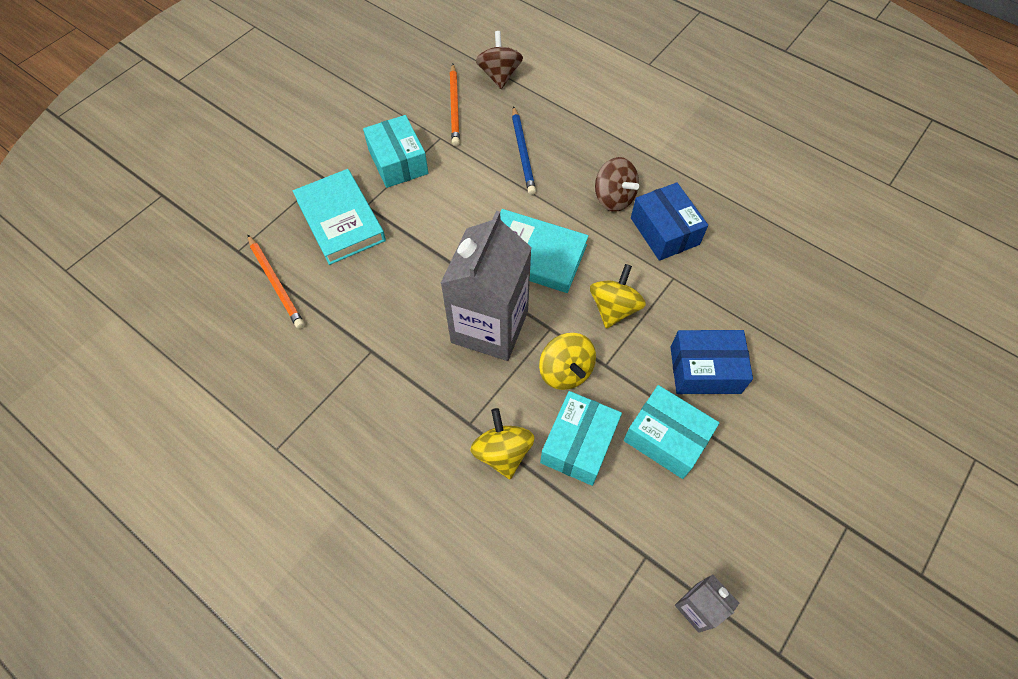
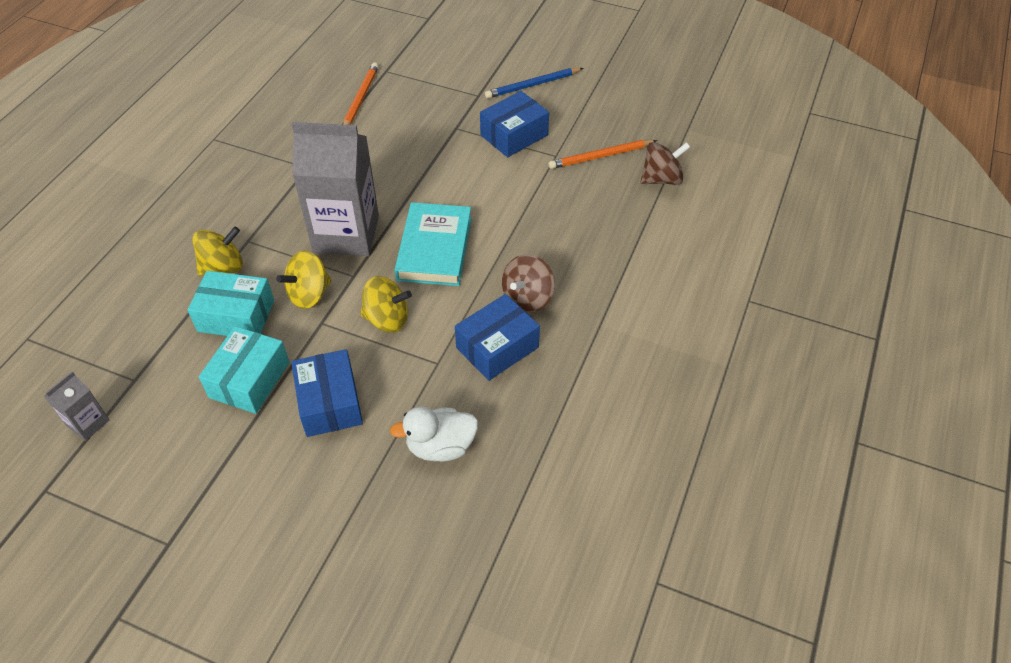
camera: 75 degrees right, 10 degrees down
(276, 283) = (360, 99): orange pencil -> orange pencil turned 150 degrees clockwise
(340, 220) = (434, 117): turquoise book -> none
(398, 162) = (514, 135): turquoise box -> blue box
(523, 152) = (561, 217): blue pencil -> blue pencil (533, 85)
(763, 291) = (440, 446): none -> white duck

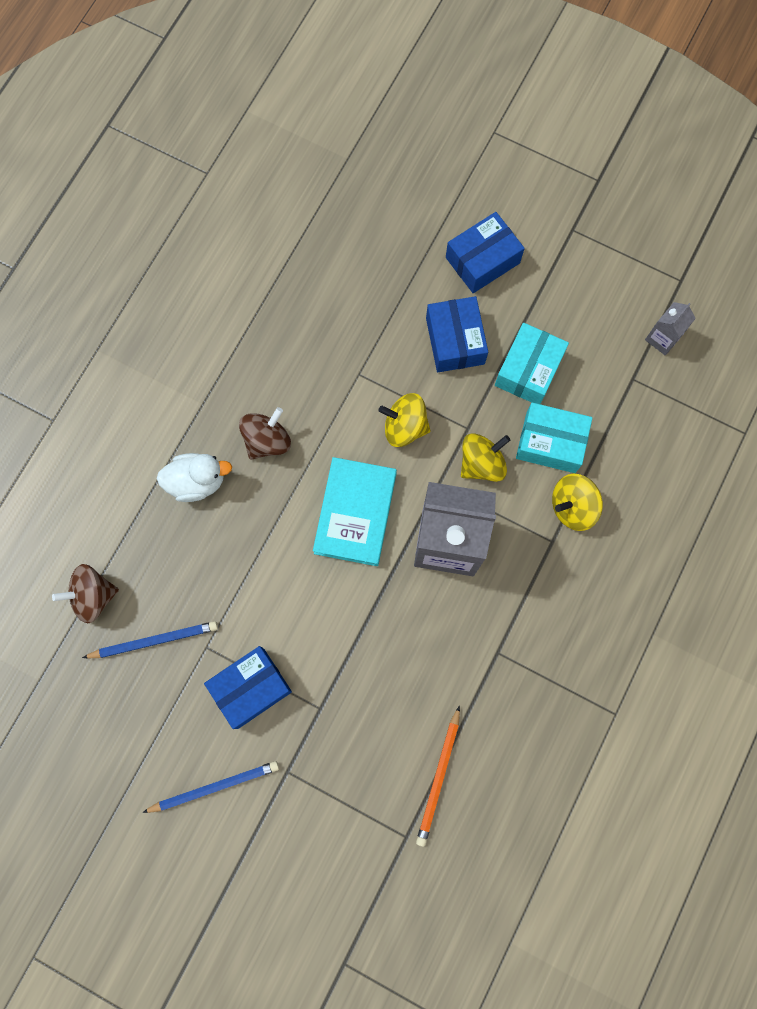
camera: 175 degrees left, 25 degrees up
(440, 446) = (360, 292): white duck -> white duck (197, 481)
(497, 347) = (302, 386): blue box -> blue box (482, 260)
(601, 156) = (154, 640): orange pencil -> blue pencil

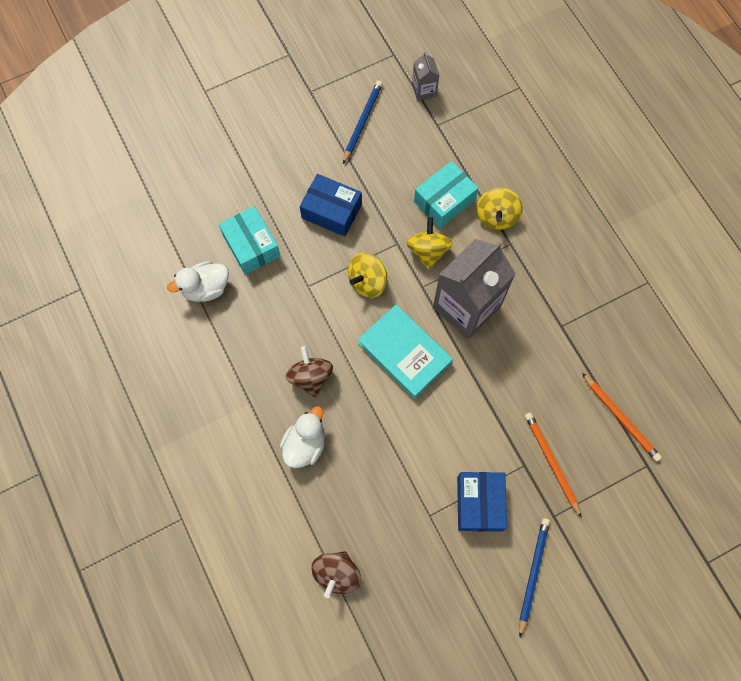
camera: 55 degrees left, 5 degrees down
(154, 640) = (399, 550): blue pencil -> blue pencil (362, 122)
(288, 282) = (206, 288): none -> white duck
(341, 734) = (551, 463): none -> orange pencil
(482, 260) = (289, 157): blue box -> none
(528, 370) = (386, 181): turquoise box -> turquoise box (251, 246)

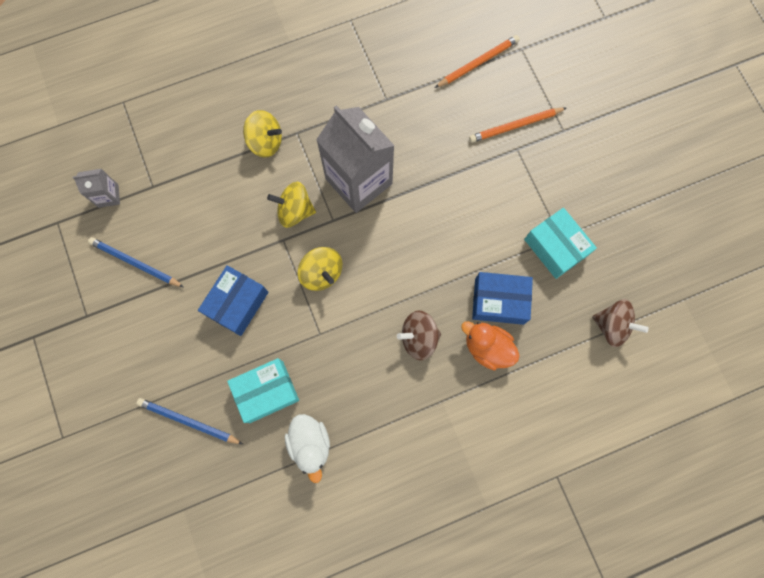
camera: 85 degrees left, 5 degrees up
(305, 444) = (487, 348): white duck -> orange duck
(404, 353) = (401, 244): turquoise book -> none
(444, 201) = (241, 189): turquoise box -> turquoise box (555, 247)
(479, 503) = (550, 192): blue box -> blue box (499, 301)
(532, 574) = (613, 155): blue pencil -> blue pencil (188, 421)

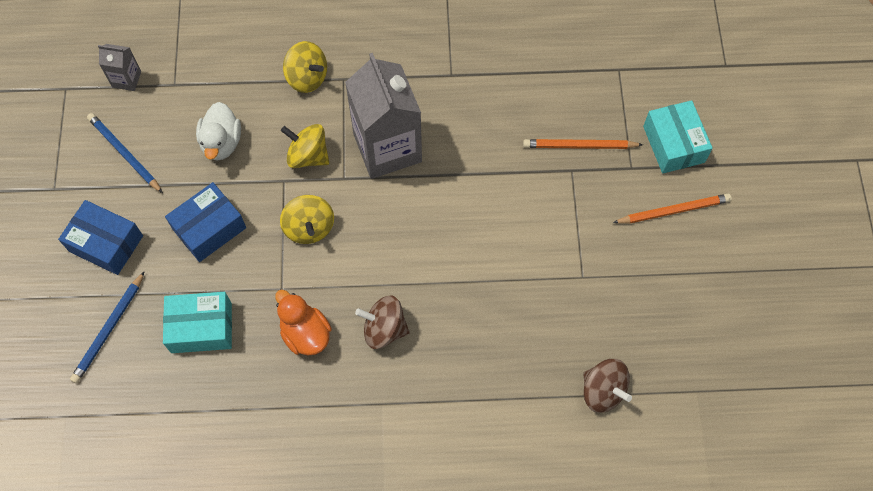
camera: 20 degrees right, 10 degrees down
(188, 421) = (109, 329): blue pencil -> blue pencil turned 105 degrees counterclockwise
(310, 444) = (224, 397): white duck -> white duck (222, 143)
(477, 63) = (564, 69): orange pencil -> orange pencil (673, 210)
(487, 348) = (454, 365): orange duck -> orange duck (305, 334)
(499, 301) = (487, 321): blue box -> blue box (106, 243)
(555, 247) = (572, 286): turquoise box -> turquoise box (673, 144)

